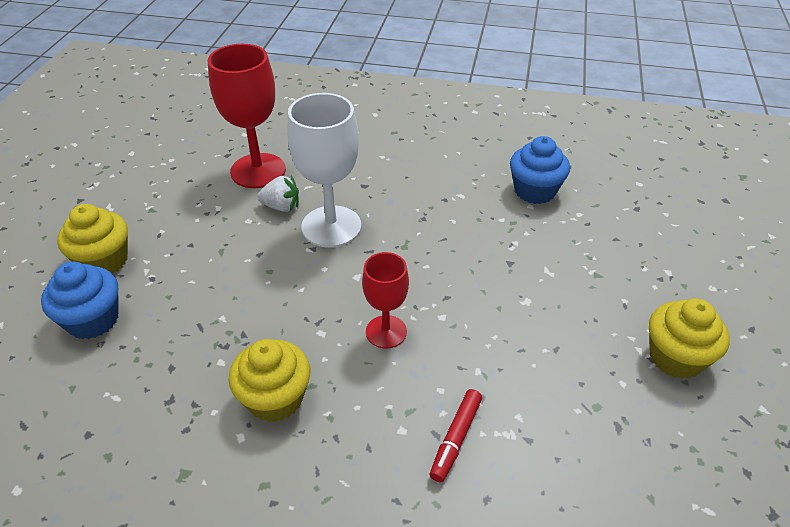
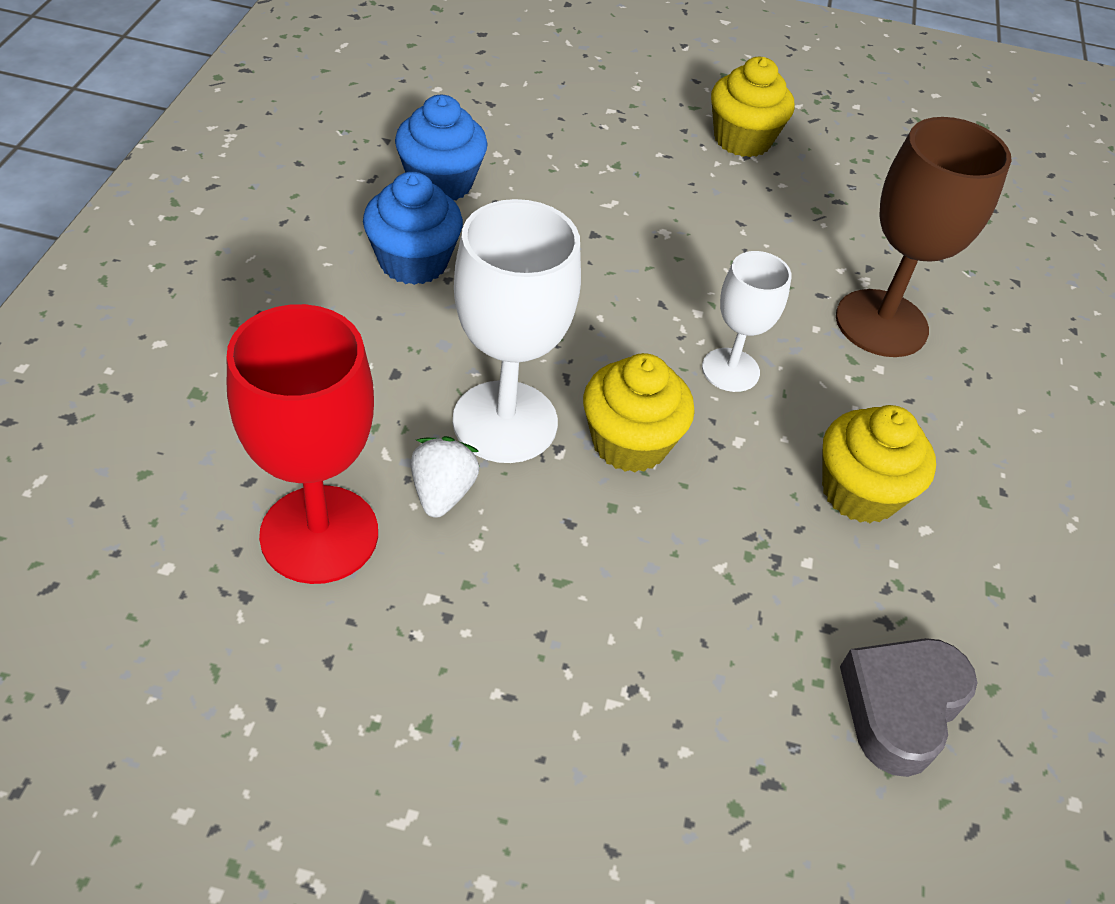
camera: 95 degrees left, 5 degrees up
(93, 320) = (743, 772): blue cupcake -> blue cupcake (413, 262)
(104, 261) = (586, 788): yellow cupcake -> yellow cupcake (630, 443)
(109, 399) = (901, 707): none -> grey heart
(386, 332) = (730, 370): red goblet -> white goblet
(455, 438) = (881, 323): red marker -> brown goblet

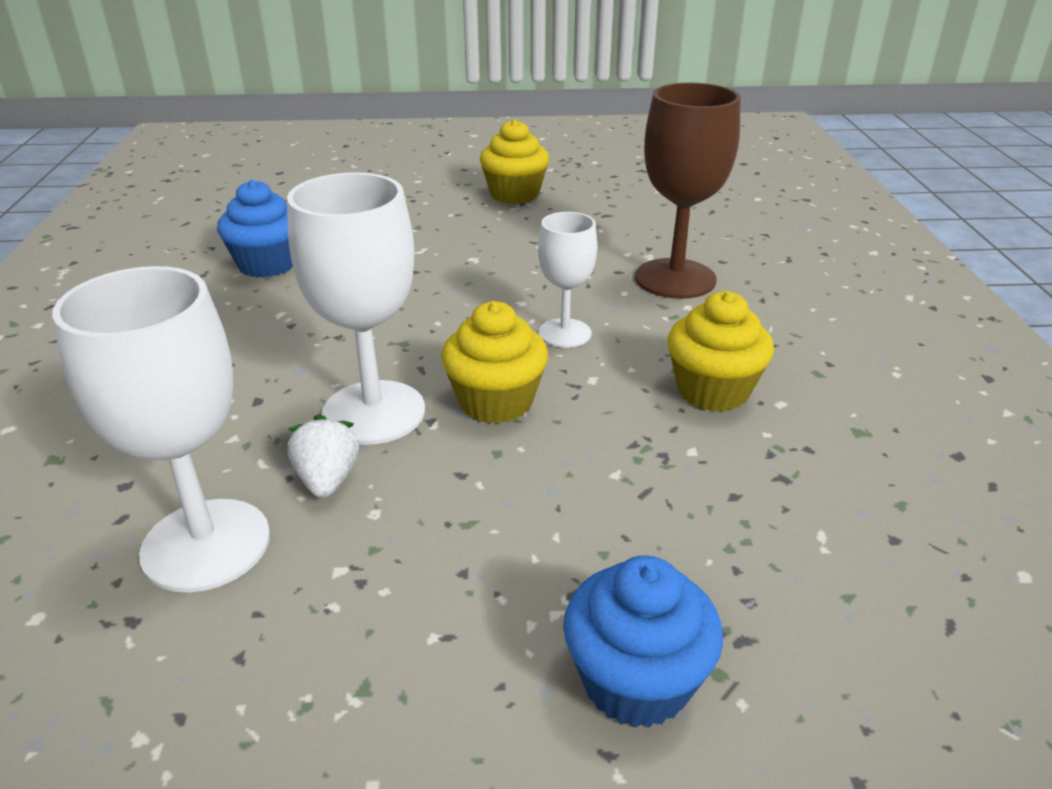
camera: 10 degrees left, 15 degrees down
(319, 534) = (206, 544): red goblet -> white goblet
(413, 262) = (255, 319): blue cupcake -> blue cupcake (636, 681)
(901, 707) = (830, 540): grey heart -> none

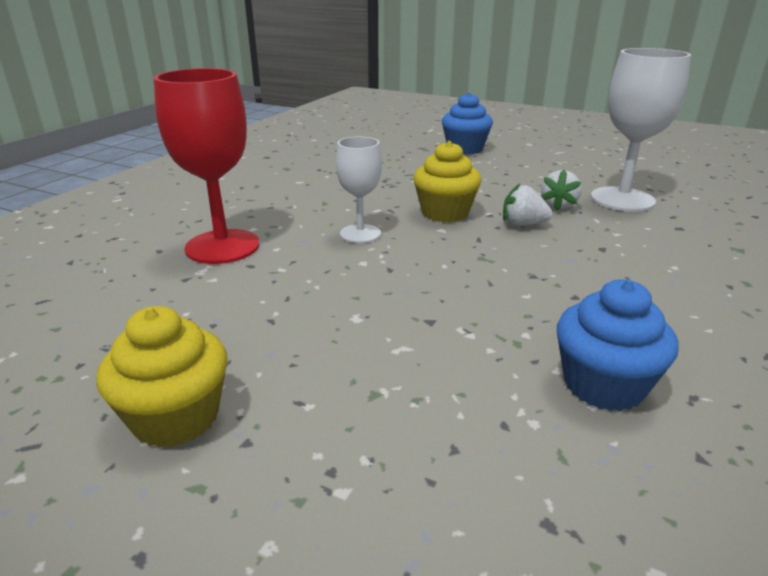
camera: 150 degrees left, 5 degrees down
(373, 412) = (523, 224): white goblet -> white strawberry
(675, 279) = (222, 246): brown goblet -> red goblet
(712, 390) = (322, 191): yellow cupcake -> none

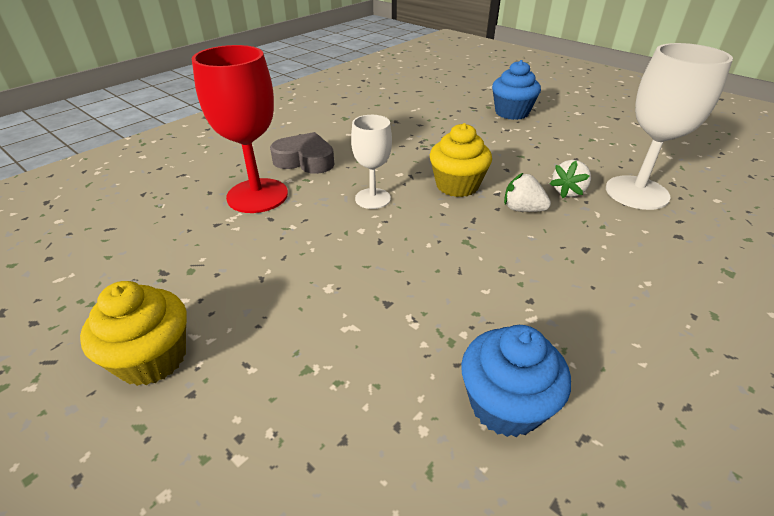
camera: 15 degrees right, 10 degrees up
(262, 209) = (305, 160): none -> grey heart

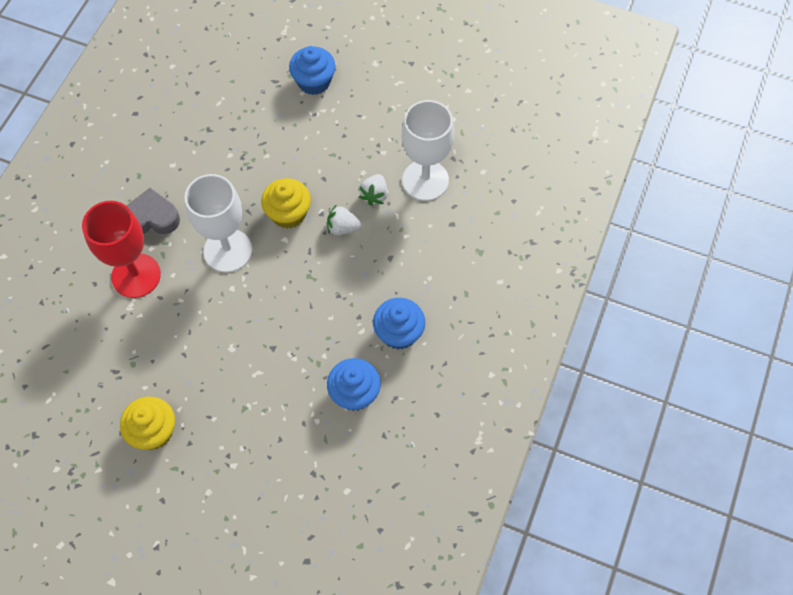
camera: 20 degrees left, 25 degrees up
(372, 198) = (228, 250): white goblet -> white goblet, size x1.69
(596, 337) = (399, 333): none -> blue cupcake

